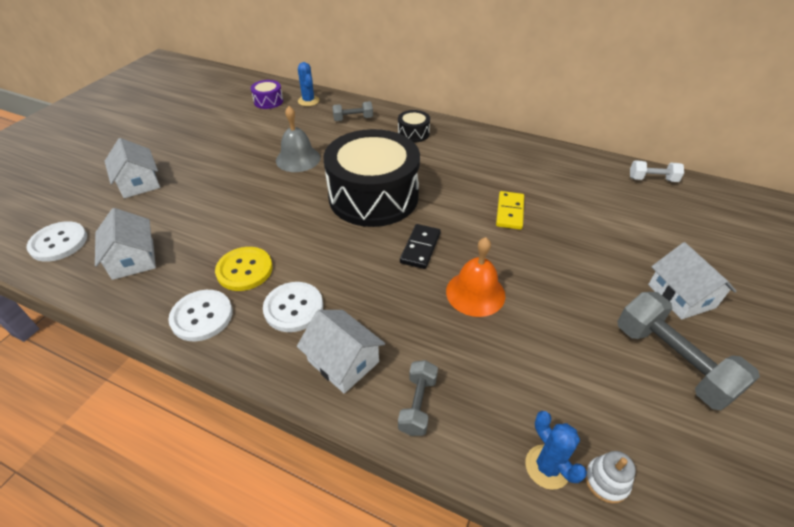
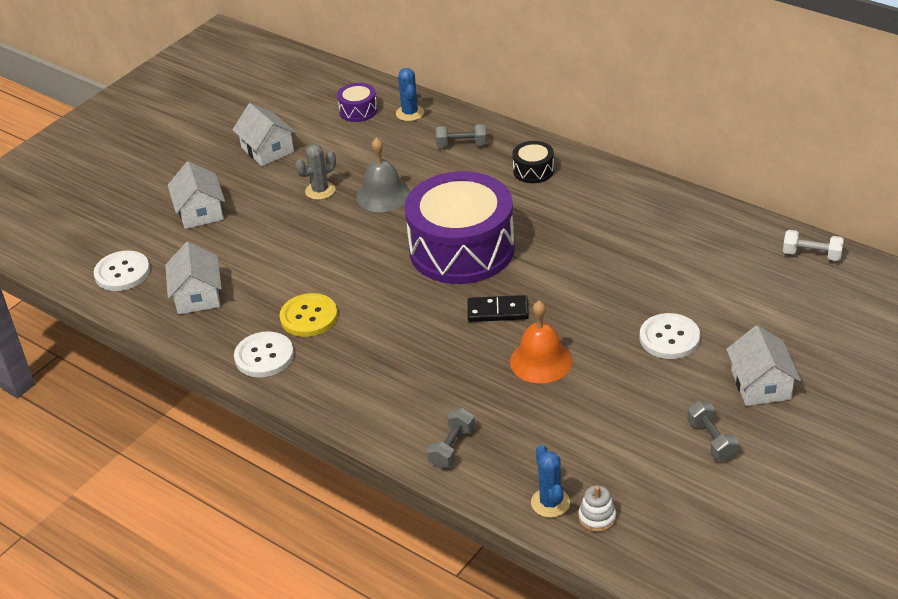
camera: 15 degrees right, 5 degrees down
(244, 159) = (320, 190): none -> grey cactus
(293, 308) = (353, 357): white button -> white button (669, 338)
(343, 361) = (392, 407): white house -> white house (267, 150)
(373, 196) = (462, 249): black drum -> purple drum
(420, 248) = (497, 311): black domino -> black domino turned 60 degrees clockwise
(510, 212) = (614, 280): yellow domino -> none
(671, 362) = (711, 440): grey dumbbell -> grey dumbbell, size x0.55

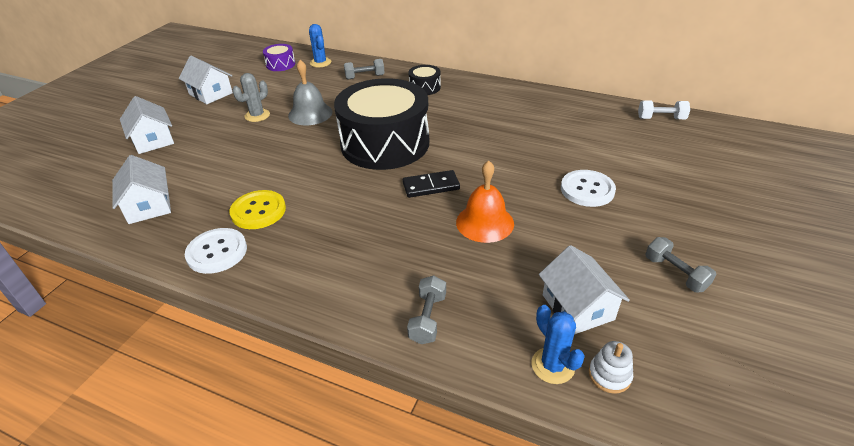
camera: 15 degrees left, 0 degrees up
(122, 272) = (75, 194): white button -> none
(462, 249) = (385, 143): purple drum -> black drum
(761, 385) = (686, 218): white house -> white house (577, 307)

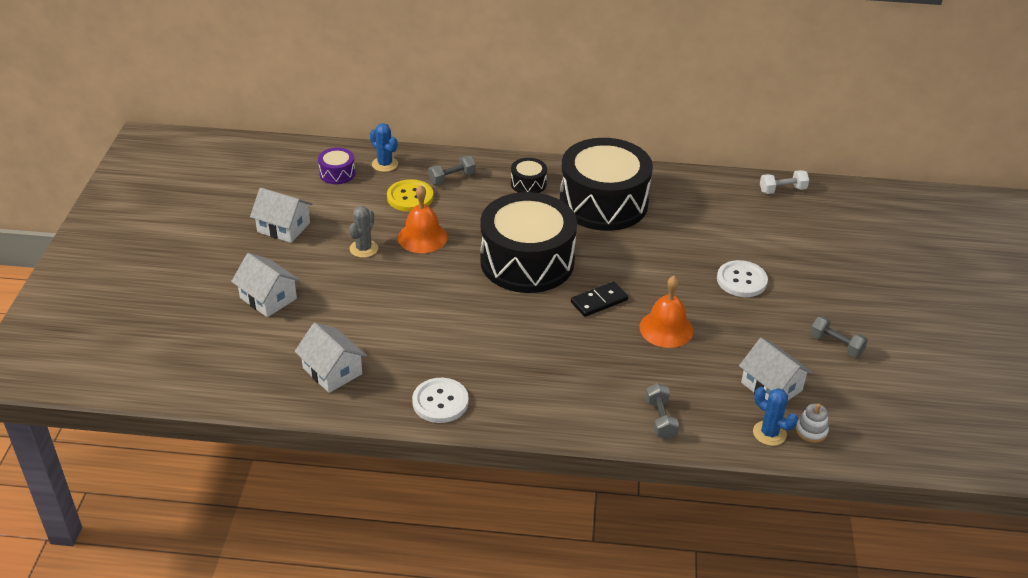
camera: 20 degrees left, 0 degrees up
(258, 211) = (449, 356): yellow button -> yellow button (410, 197)
(310, 113) = (422, 237): grey bell -> orange bell
(482, 108) = (603, 203): none -> black drum

